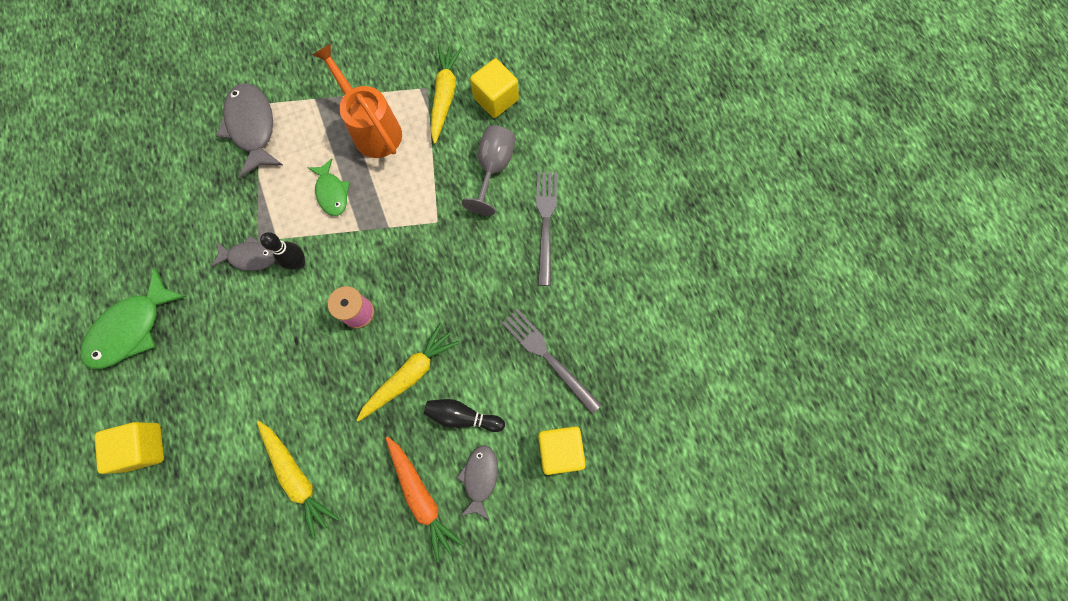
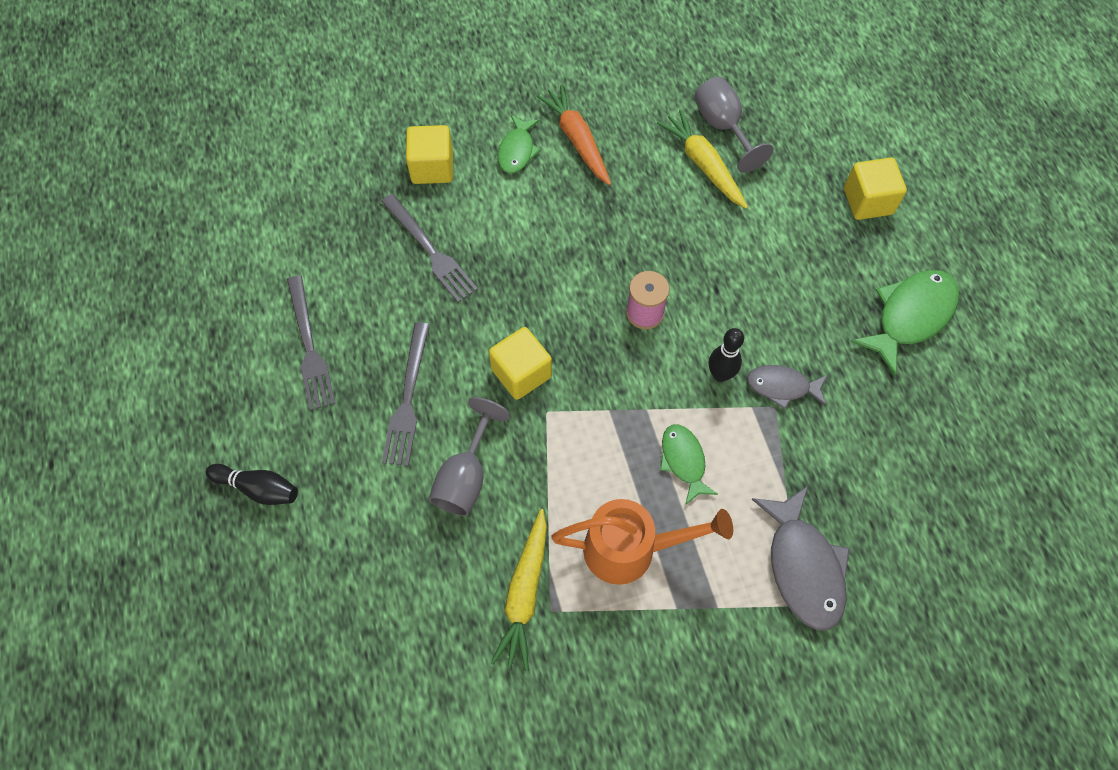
camera: 175 degrees left, 10 degrees down
(273, 527) = (723, 127): none -> grey goblet
(373, 129) = (630, 549): orange watering can -> orange watering can turned 60 degrees counterclockwise
(410, 374) = (585, 246): yellow carrot -> none
(462, 416) = (530, 203): black bowling pin -> black bowling pin (258, 488)
(480, 478) = (517, 151): grey fish -> green fish
(496, 99) = (450, 582): yellow cube -> yellow cube (521, 373)
(632, 259) = (309, 346): none -> grey fork

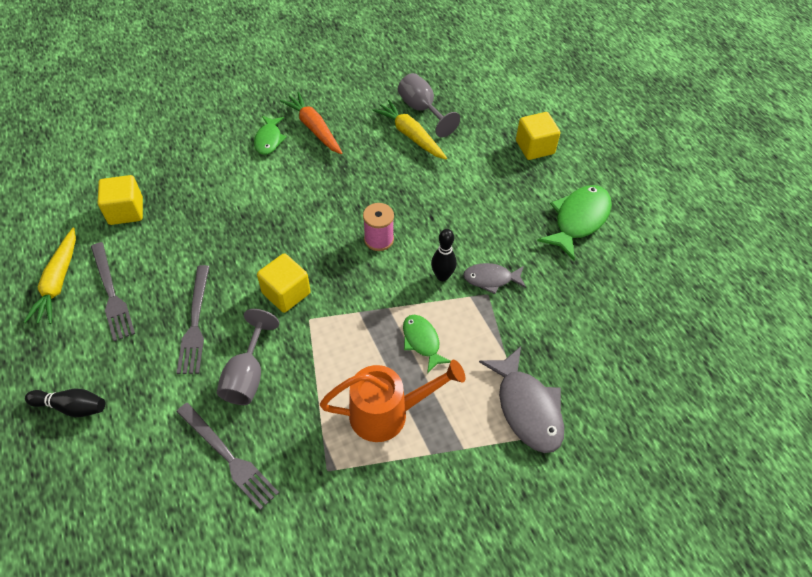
camera: 10 degrees left, 10 degrees down
(430, 250) = (206, 214): grey fork -> grey fork (228, 457)
(432, 167) = (204, 157): yellow cube -> yellow cube (126, 211)
(524, 593) = (304, 459): yellow carrot -> yellow carrot (58, 282)

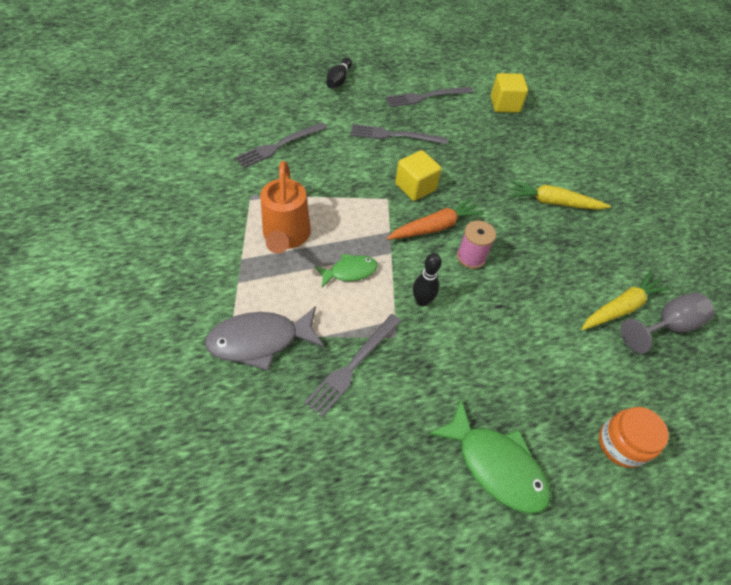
camera: 95 degrees right, 0 degrees up
(58, 282) = (439, 74): yellow carrot -> yellow carrot (553, 202)
(247, 375) = (342, 159): grey goblet -> none
(269, 139) = (596, 191): green fish -> none
(314, 128) = (617, 225): orange carrot -> orange carrot (435, 227)
(491, 279) = (414, 344): grey fish -> none
(528, 324) = (353, 365): none -> grey fork
(534, 147) = (621, 444): yellow cube -> orange jar

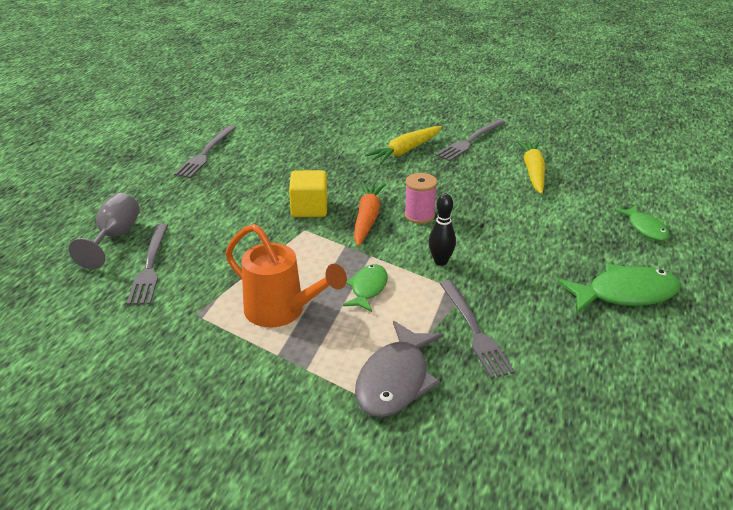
camera: 50 degrees left, 20 degrees down
(338, 80) = (109, 191): black bowling pin -> none
(394, 135) = (231, 192): grey fork -> grey fork (470, 141)
(504, 104) = (271, 121): yellow cube -> none
(621, 444) = (645, 228): orange jar -> green fish
(666, 326) = (565, 162): grey goblet -> grey goblet (114, 237)

